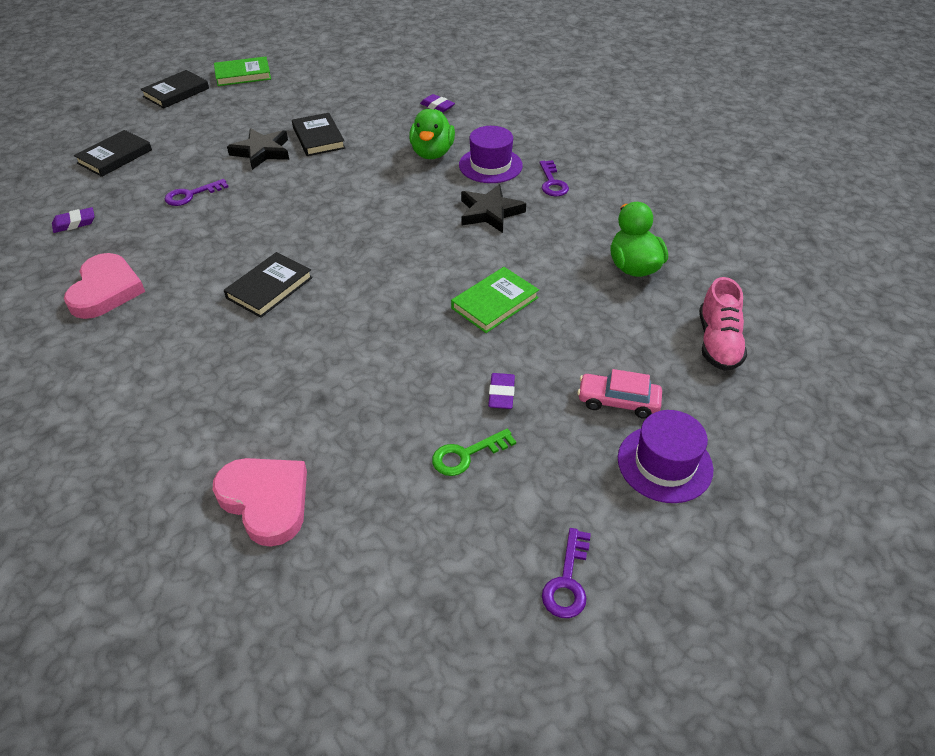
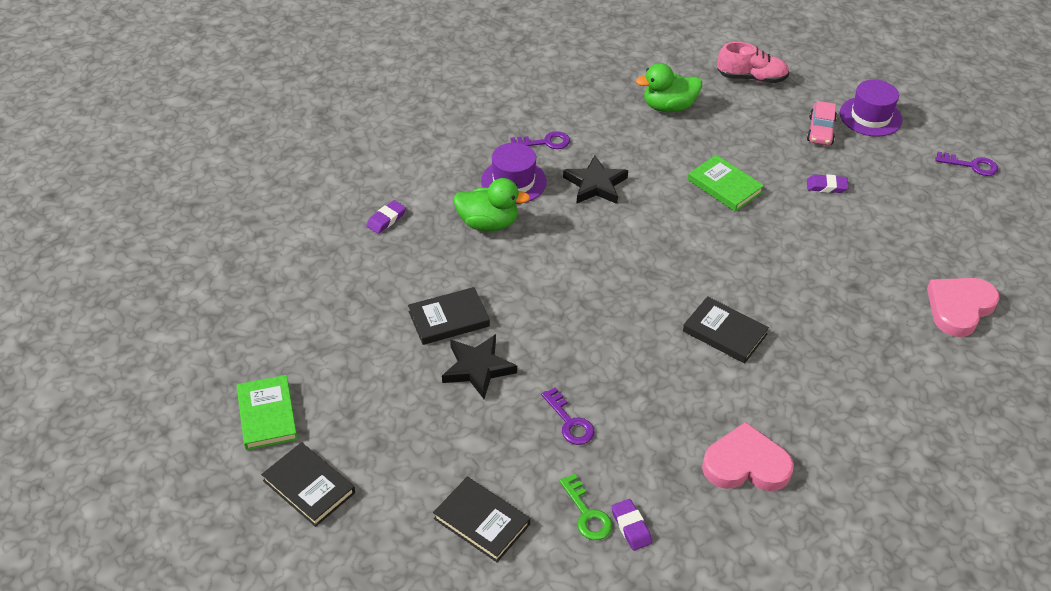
camera: 90 degrees left, 0 degrees up
(466, 455) = (888, 205): green key -> green key (587, 514)

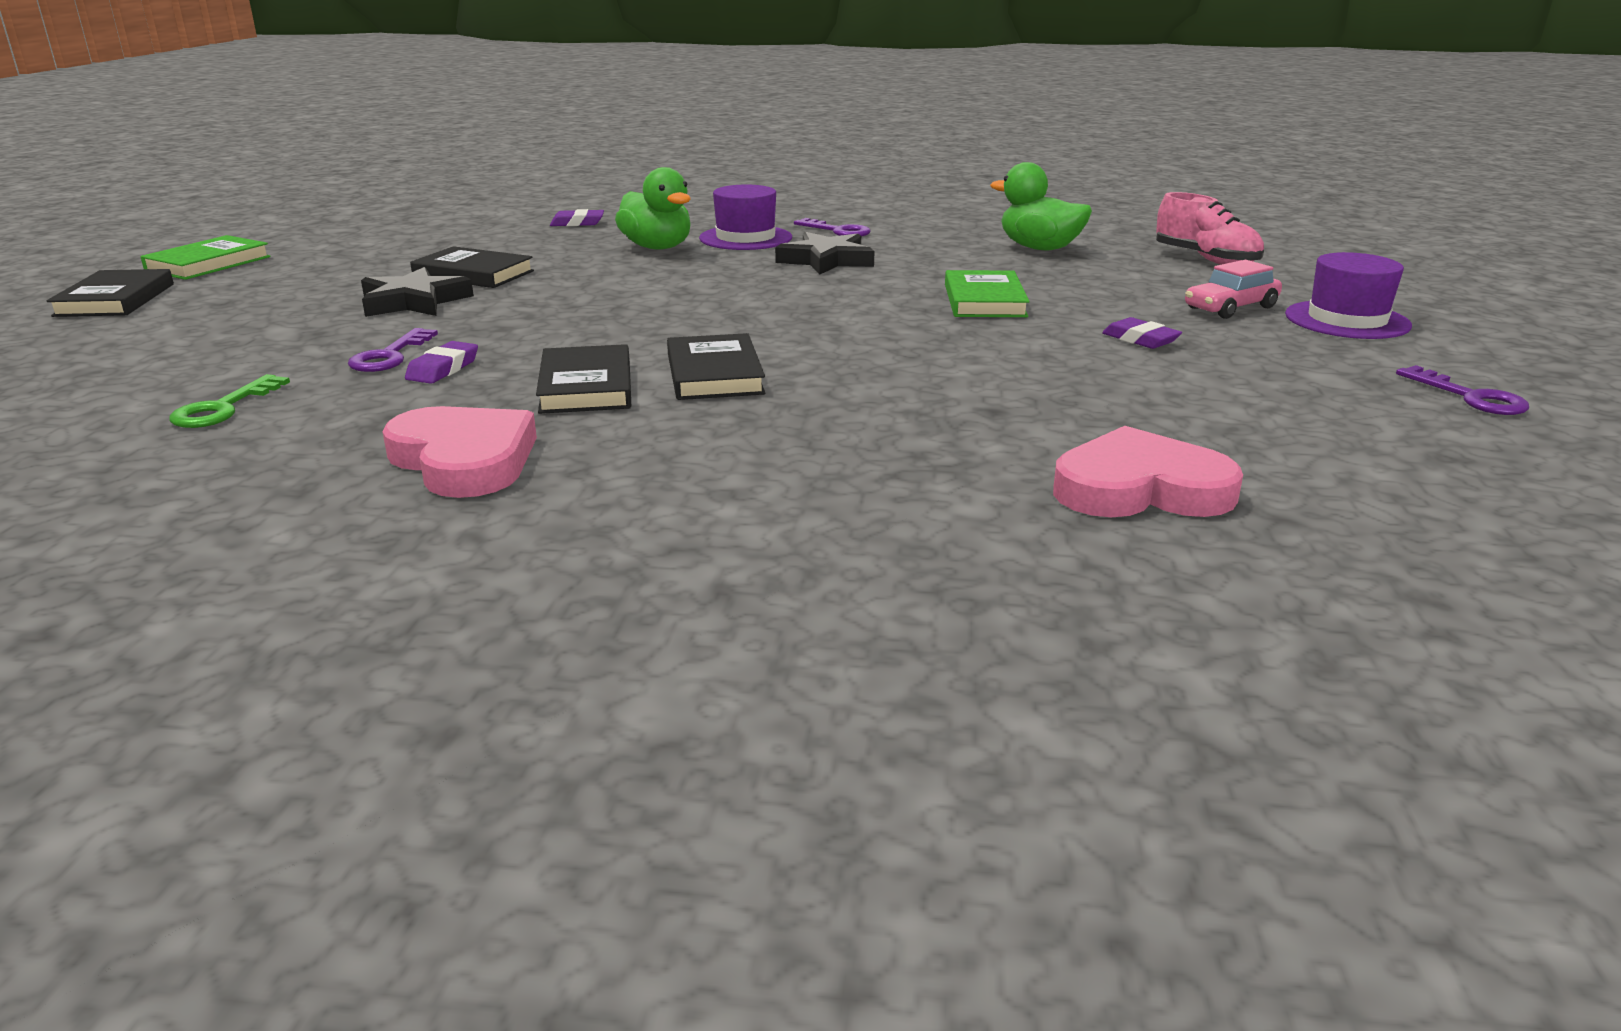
camera: 45 degrees right, 20 degrees down
(481, 521) = (142, 369): black book -> black book (586, 386)
(631, 527) = (227, 436): purple eraser -> purple eraser (443, 369)

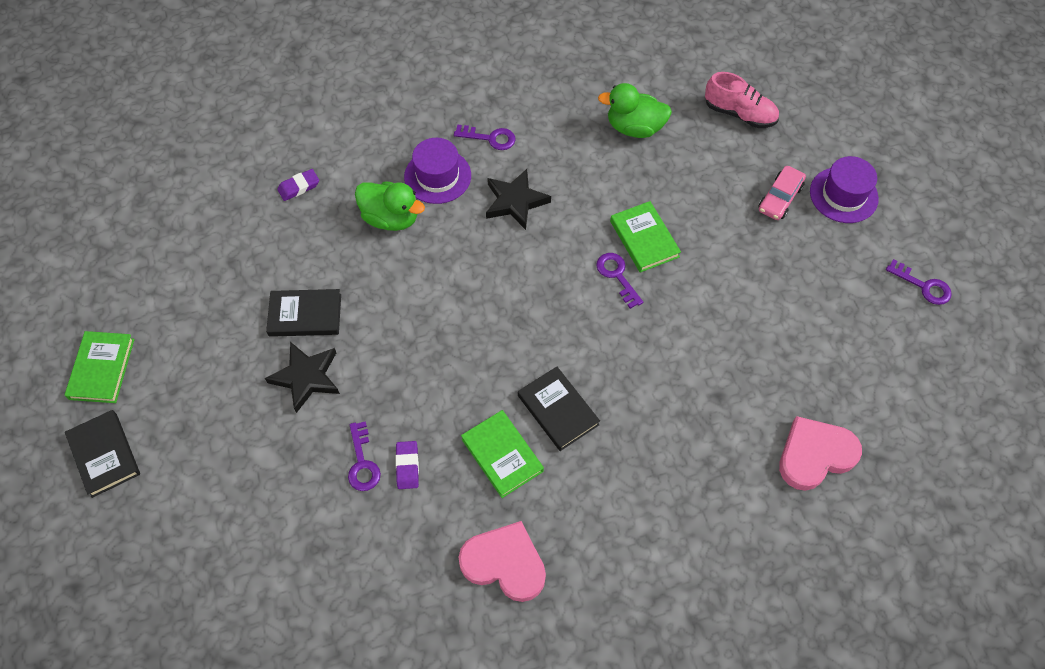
camera: 25 degrees left, 35 degrees up
(223, 408) = (331, 566): green key -> none
(586, 386) = (502, 455): black book -> green book
(917, 314) = (617, 276): none -> purple key
(1140, 339) = (750, 268): purple eraser -> none

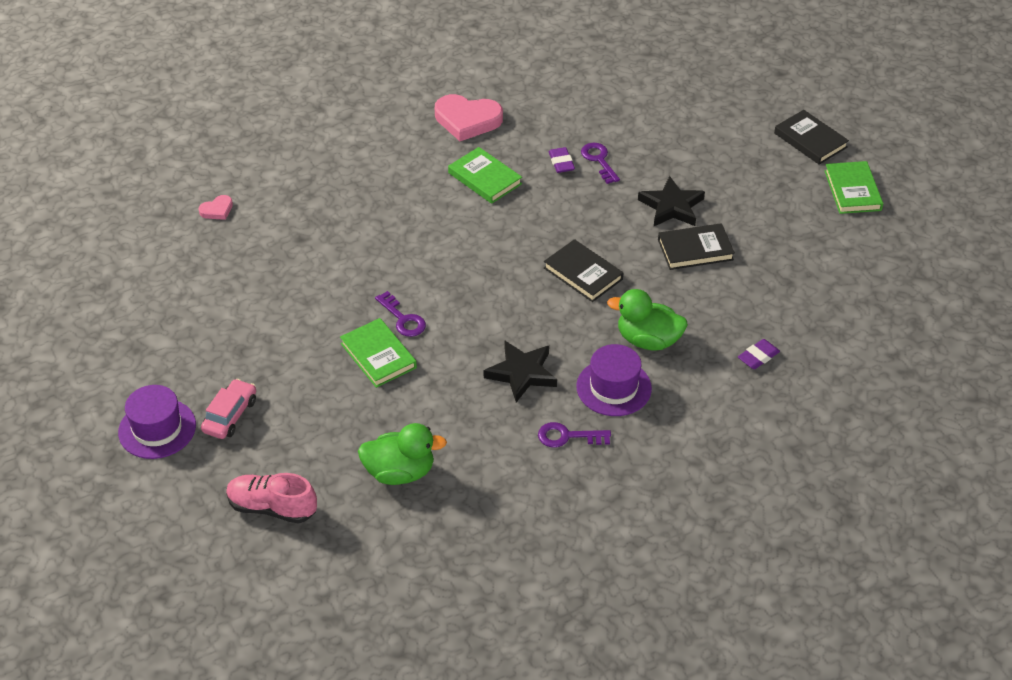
camera: 170 degrees right, 15 degrees down
(558, 410) = (443, 212): black book -> black book (583, 274)
(815, 455) = (217, 210): pink heart -> pink heart, size x0.48
(923, 286) = (88, 350): purple key -> none

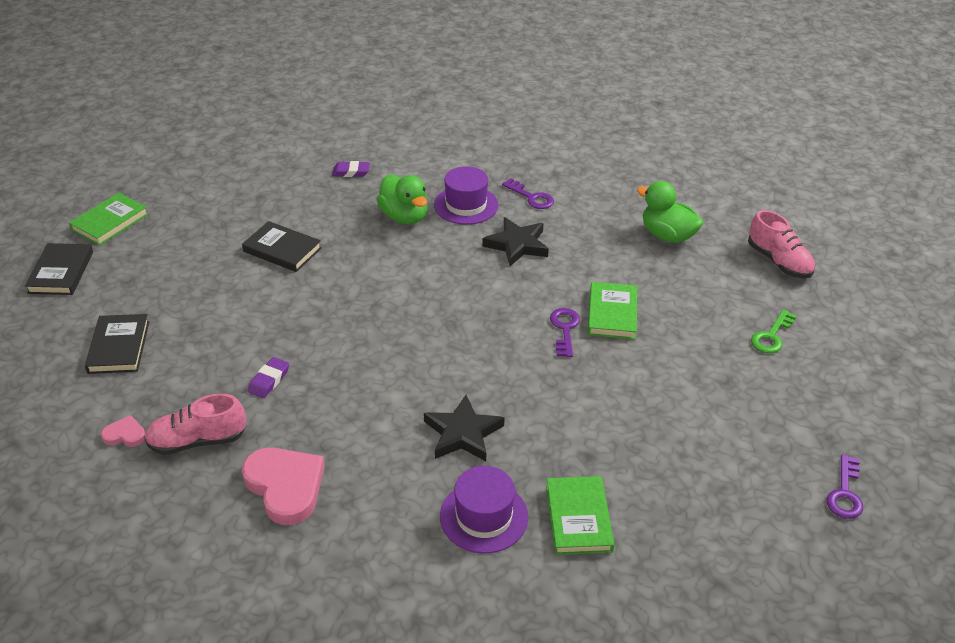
camera: 140 degrees left, 5 degrees down
(157, 429) = (842, 359): purple hat -> purple hat (484, 516)
(217, 210) = (650, 548): pink heart -> pink heart (125, 435)
(230, 415) = (771, 336): pink car -> green key
(485, 178) = (353, 409): green book -> green book (578, 518)
(551, 111) = (197, 441): none -> pink shoe
(583, 274) = (385, 281): black book -> black book (119, 347)
(599, 160) = (236, 361): purple key -> purple key (845, 493)
(671, 207) = (246, 288): black star -> black star (463, 433)

